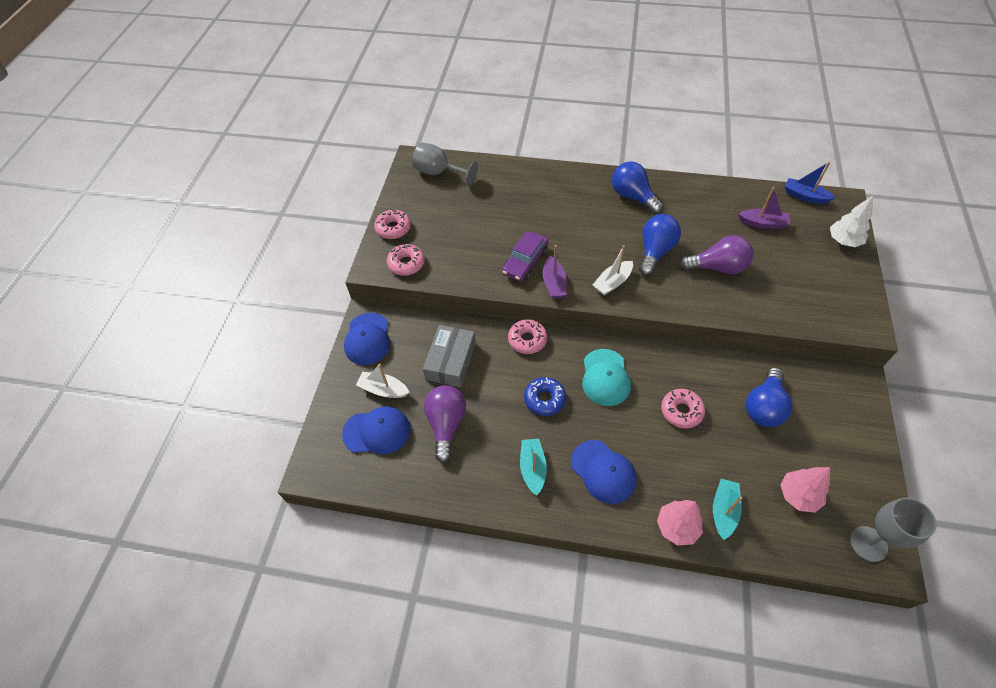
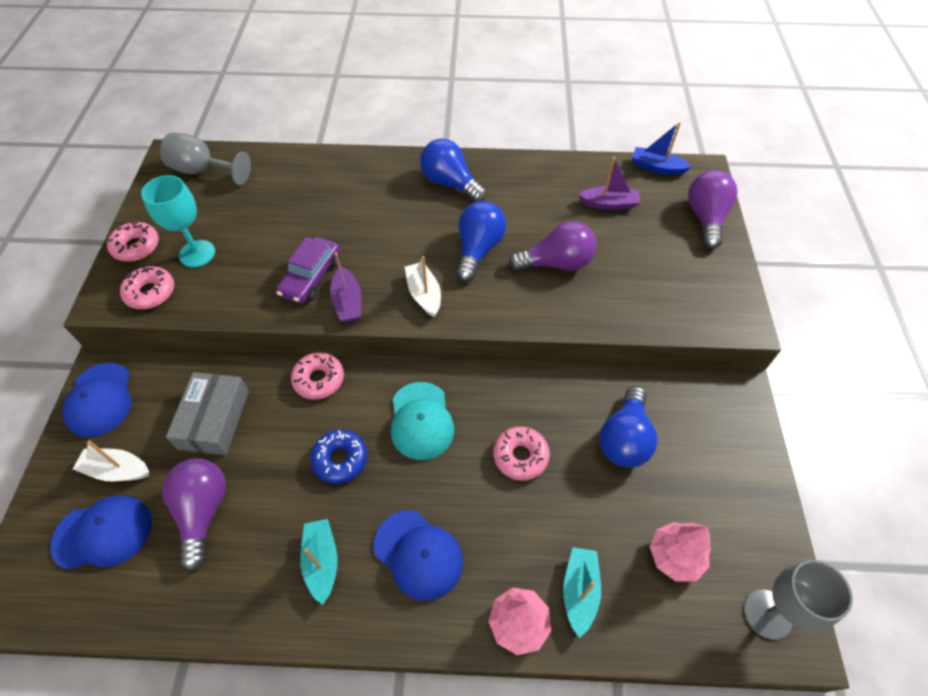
camera: 10 degrees left, 0 degrees up
(438, 237) = (197, 253): none -> turquoise goblet
(612, 282) = (424, 294): white boat -> white boat turned 120 degrees clockwise
(843, 241) = (705, 218): white tree -> purple light bulb

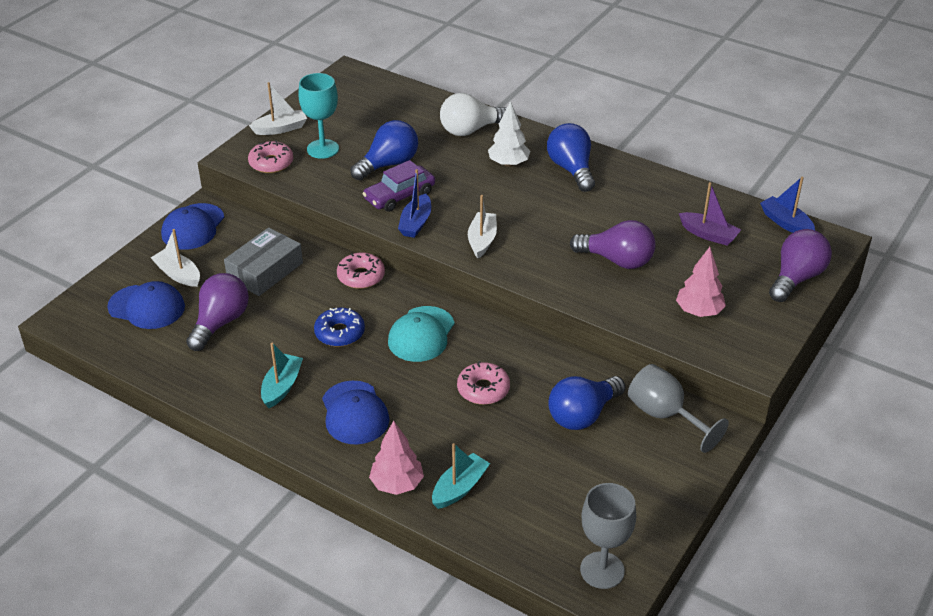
camera: 30 degrees right, 15 degrees down
(136, 247) = (280, 129): pink donut -> white boat
(203, 171) = (367, 91): grey goblet -> grey goblet (665, 415)
(331, 176) = (470, 130): none -> white light bulb
(348, 302) = (416, 223): purple boat -> blue boat
(390, 199) = (508, 163): none -> white tree
(478, 250) = (555, 226): blue light bulb -> blue light bulb (388, 164)
(674, 556) = (556, 503): pink tree -> pink tree (699, 311)

